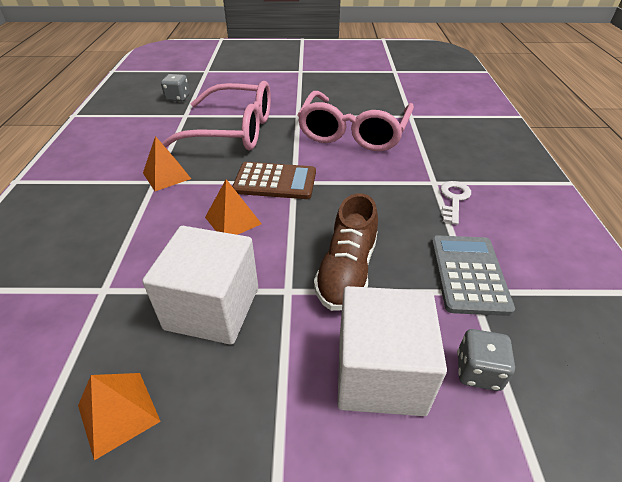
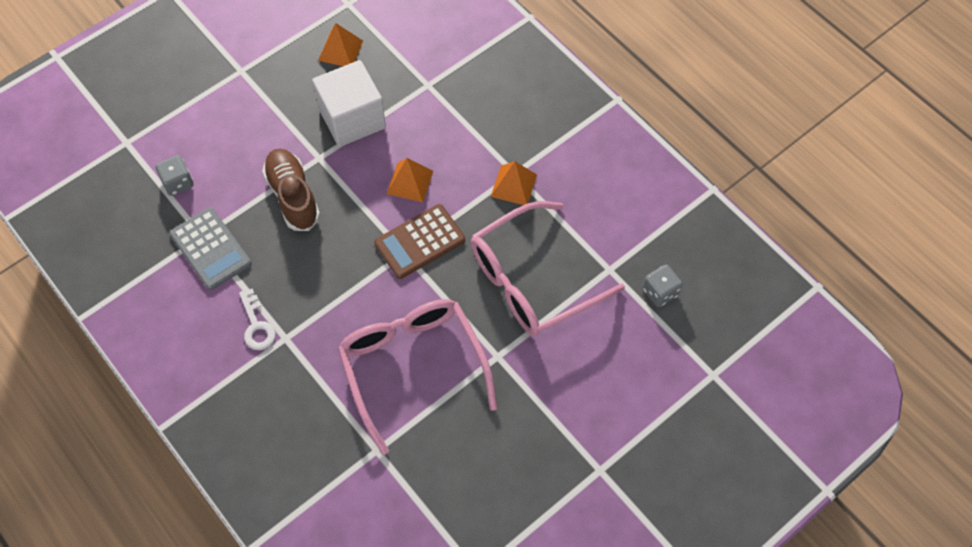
camera: 140 degrees right, 20 degrees up
(380, 373) = (230, 147): white cube -> none

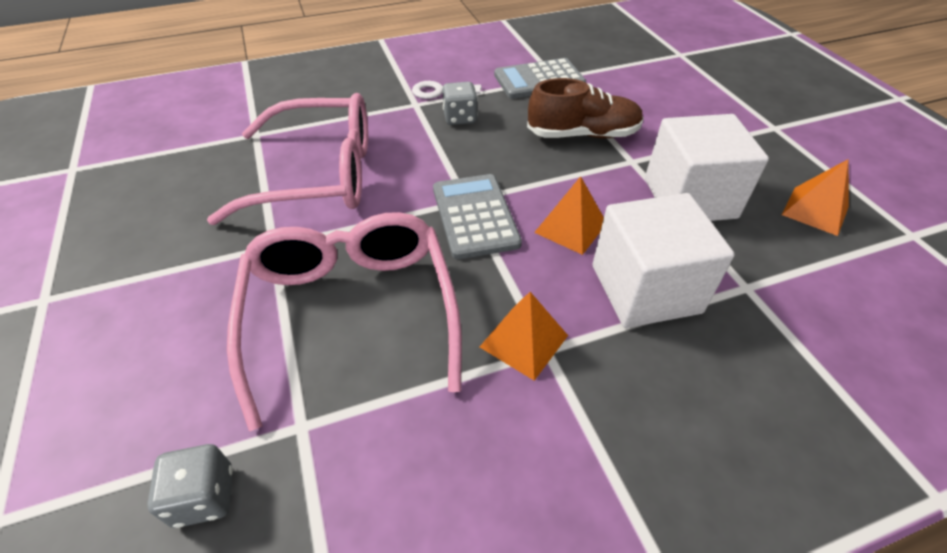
camera: 110 degrees right, 15 degrees down
(178, 183) = (624, 73): grey dice -> grey dice (460, 118)
(420, 241) = (475, 216): brown calculator -> grey calculator
(449, 133) = (645, 289): none -> white cube

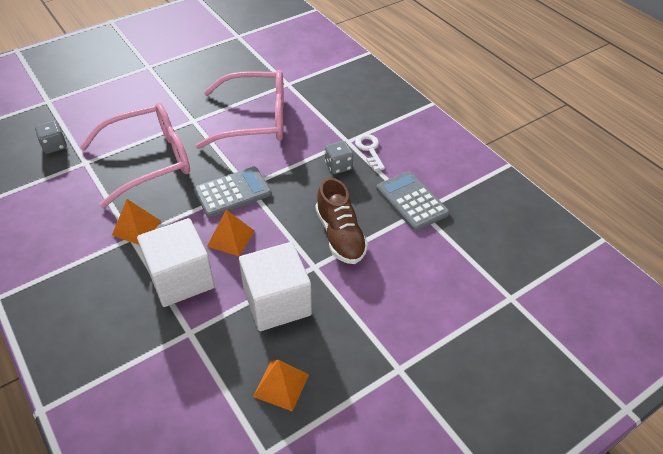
camera: 75 degrees right, 0 degrees up
(319, 175) = (255, 120): pink glasses -> pink glasses turned 75 degrees counterclockwise

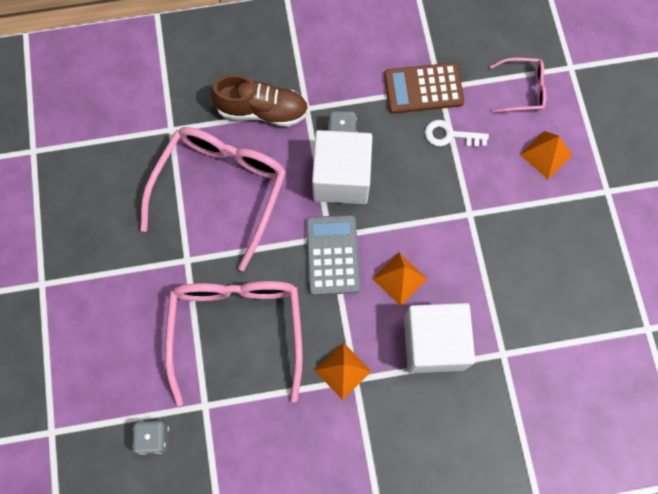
camera: 65 degrees left, 25 degrees up
(277, 302) = (499, 263): white cube -> white cube (341, 178)
(281, 385) = (589, 292): orange pyramid -> orange pyramid (546, 154)
(340, 235) = (440, 174): brown shoe -> brown shoe (262, 111)
(369, 150) = (331, 93): white key -> white key (450, 135)
(411, 201) = (423, 88): grey calculator -> brown calculator
(460, 268) = (523, 90): none -> pink glasses

